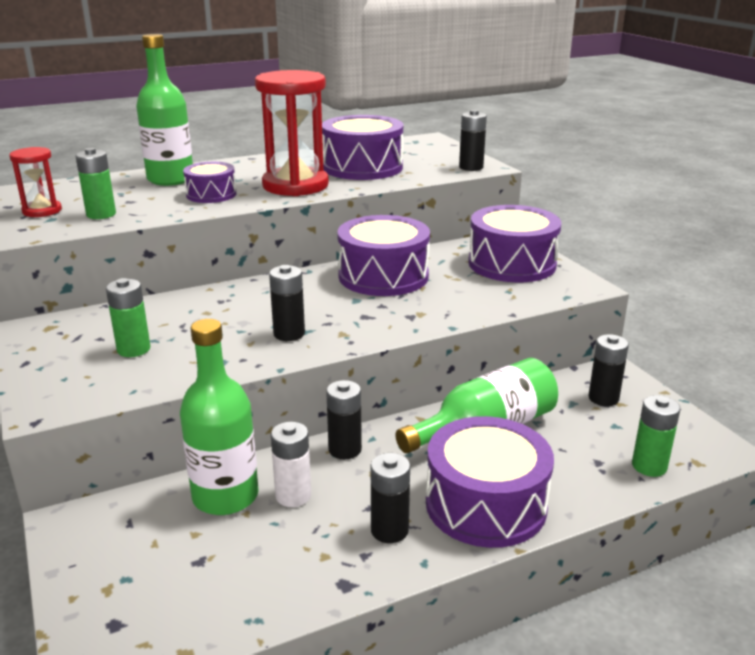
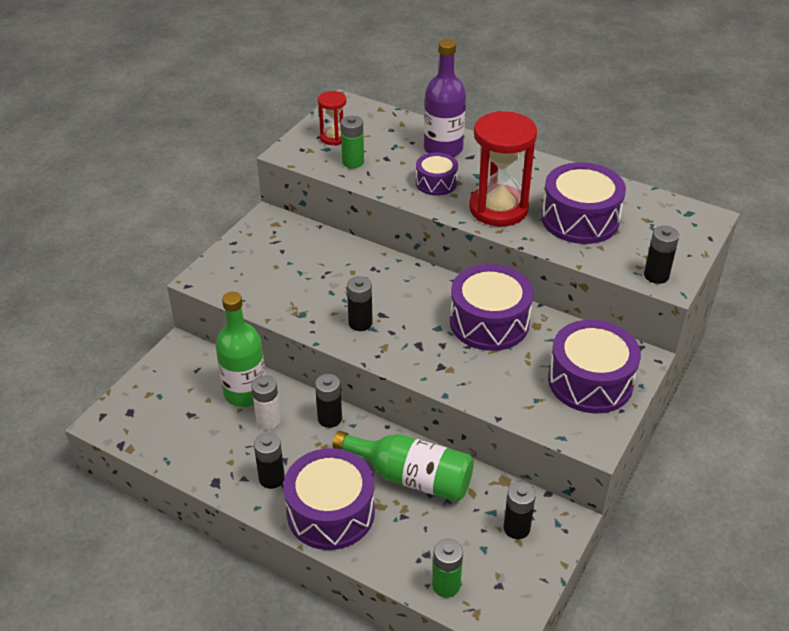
camera: 55 degrees right, 15 degrees up
(133, 349) = (282, 272): green battery -> none
(170, 179) = (443, 149): green bottle -> purple bottle

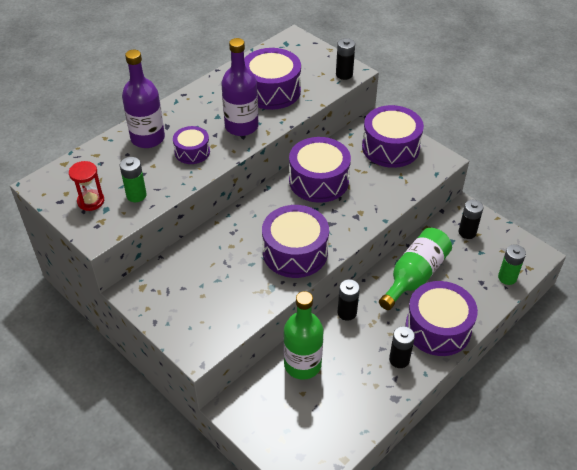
camera: 75 degrees left, 5 degrees up
(268, 420) = (338, 353): white battery -> none
(360, 323) = (295, 252): black battery -> purple drum
(498, 209) = (241, 126): red hourglass -> purple bottle

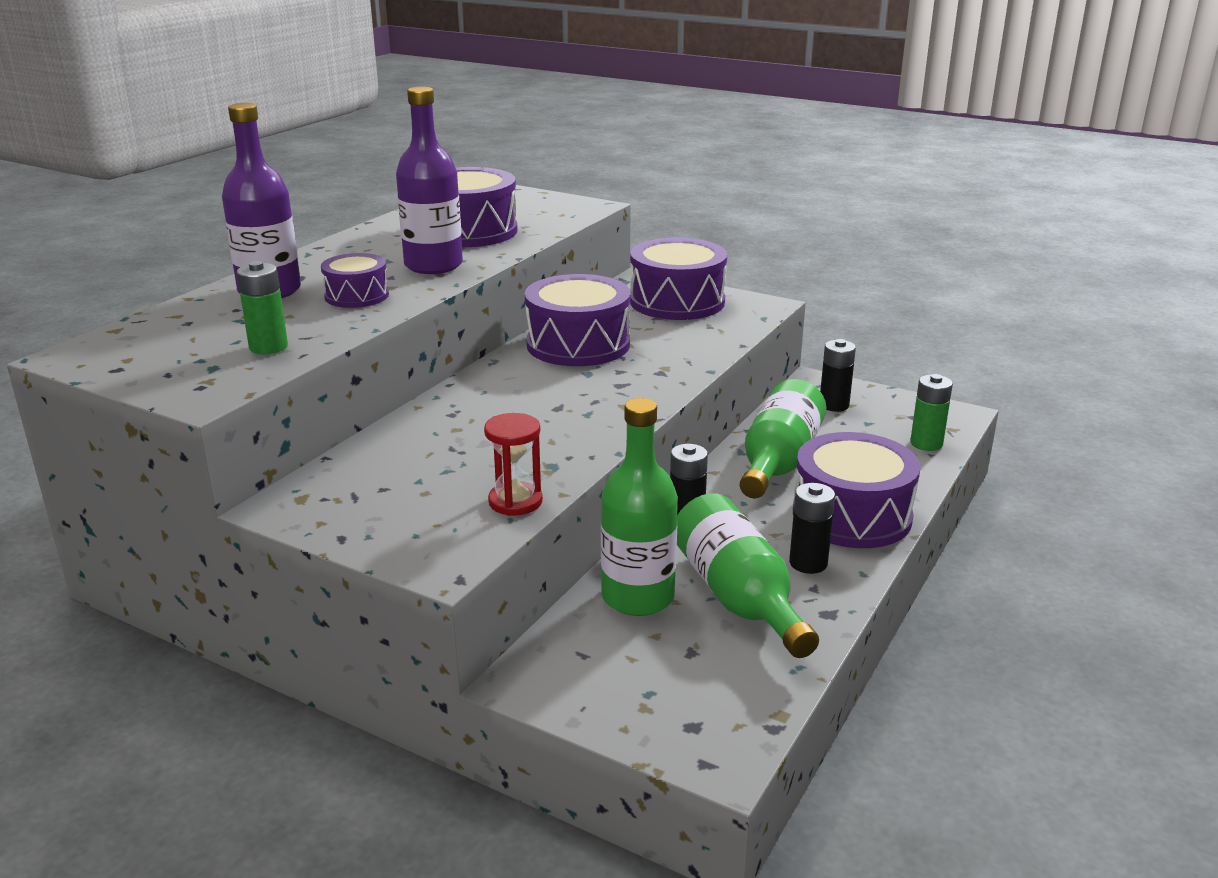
camera: 15 degrees left, 20 degrees down
(91, 201) = (180, 362): red hourglass -> red hourglass (515, 501)
(295, 252) = (575, 421): purple drum -> none
(344, 74) = (578, 209): black battery -> none
(353, 376) = (738, 598): none -> green bottle

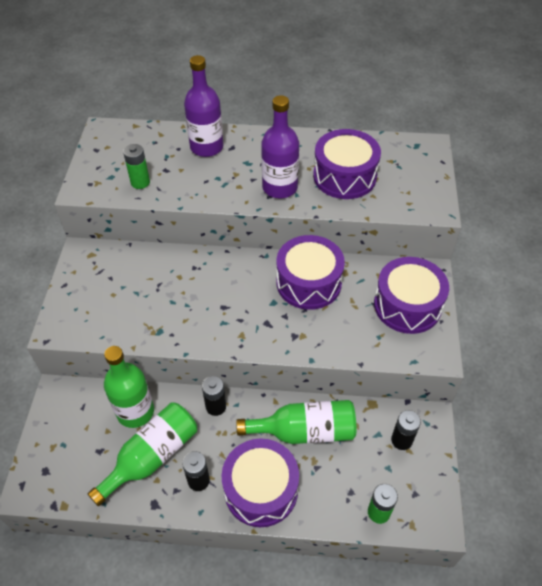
camera: 65 degrees right, 25 degrees up
(357, 296) = (218, 180): purple drum -> none
(515, 501) = (118, 332): red hourglass -> none

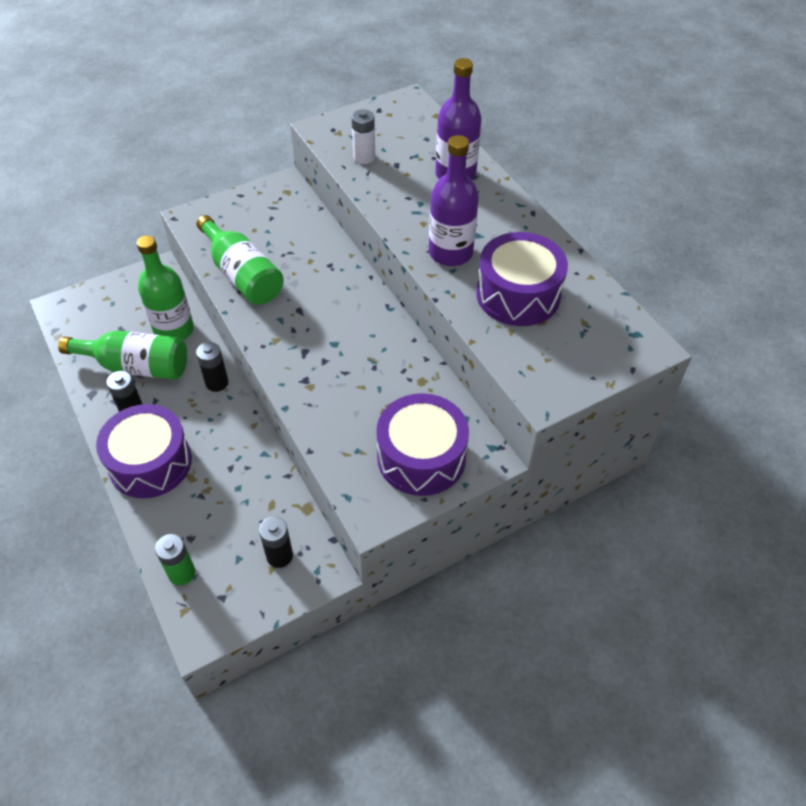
camera: 55 degrees right, 0 degrees up
(140, 182) = (364, 157): green battery -> white battery
(304, 431) = (235, 465): green bottle -> green bottle (242, 275)
(308, 283) = (382, 358): purple drum -> none

